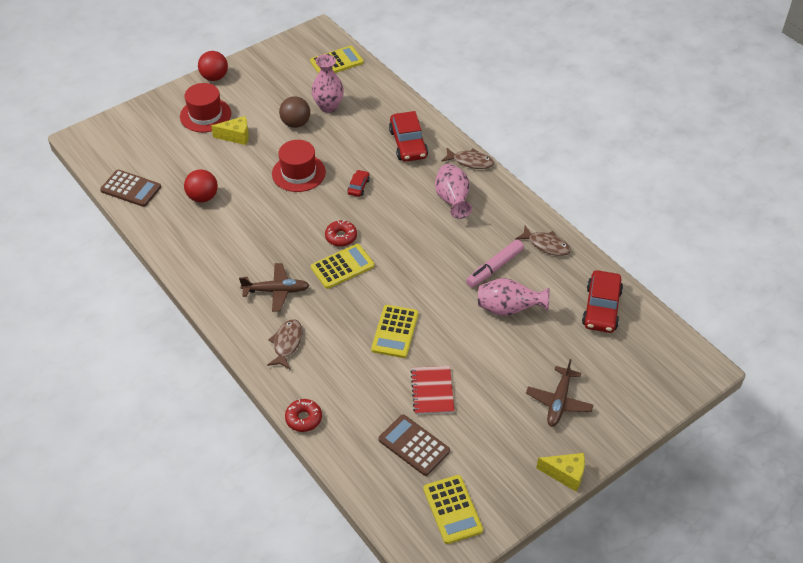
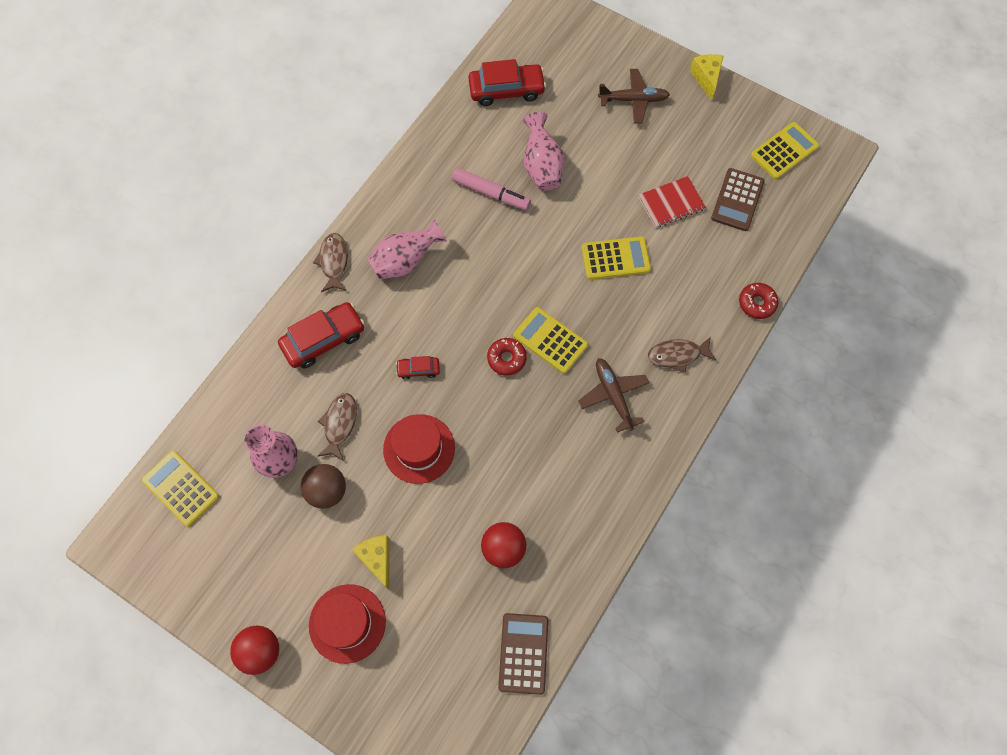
camera: 110 degrees left, 20 degrees up
(546, 245) = (440, 155): brown fish -> brown fish (339, 424)

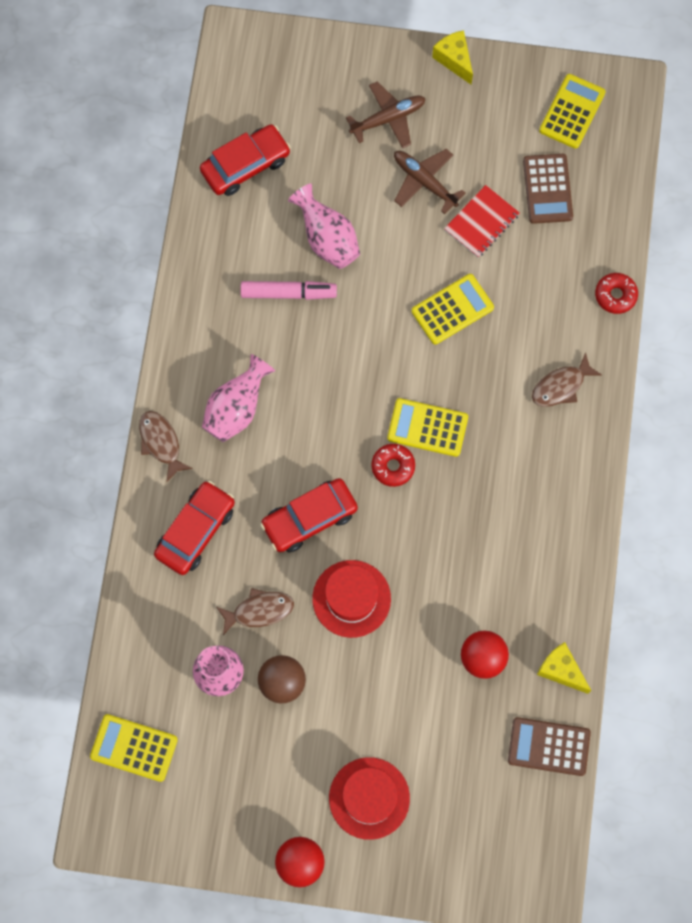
camera: 25 degrees left, 5 degrees up
(339, 424) = (259, 611): brown fish -> brown fish turned 90 degrees clockwise
(377, 559) = (366, 725): yellow cheese -> yellow cheese (561, 670)
(418, 369) = (309, 518): red car -> red car, size x1.97
(523, 653) = (548, 746): brown calculator -> brown calculator turned 60 degrees counterclockwise
(613, 395) = (517, 457): brown plane -> brown plane (424, 182)

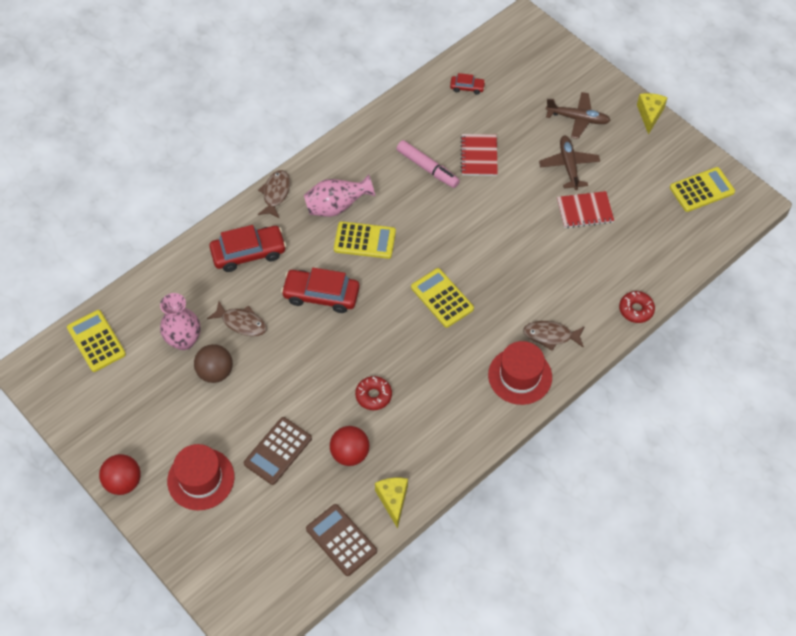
camera: 40 degrees right, 15 degrees down
(245, 165) = (467, 87): red car -> red car, size x0.51
(327, 239) = (479, 156): pink vase -> red notebook
(351, 598) = (302, 357): red hat -> red hat (520, 376)
(393, 466) = (399, 304): red donut -> red donut (373, 395)
(452, 309) = (520, 245): yellow calculator -> yellow calculator (364, 240)
(547, 189) = (645, 221): brown calculator -> brown calculator (278, 451)

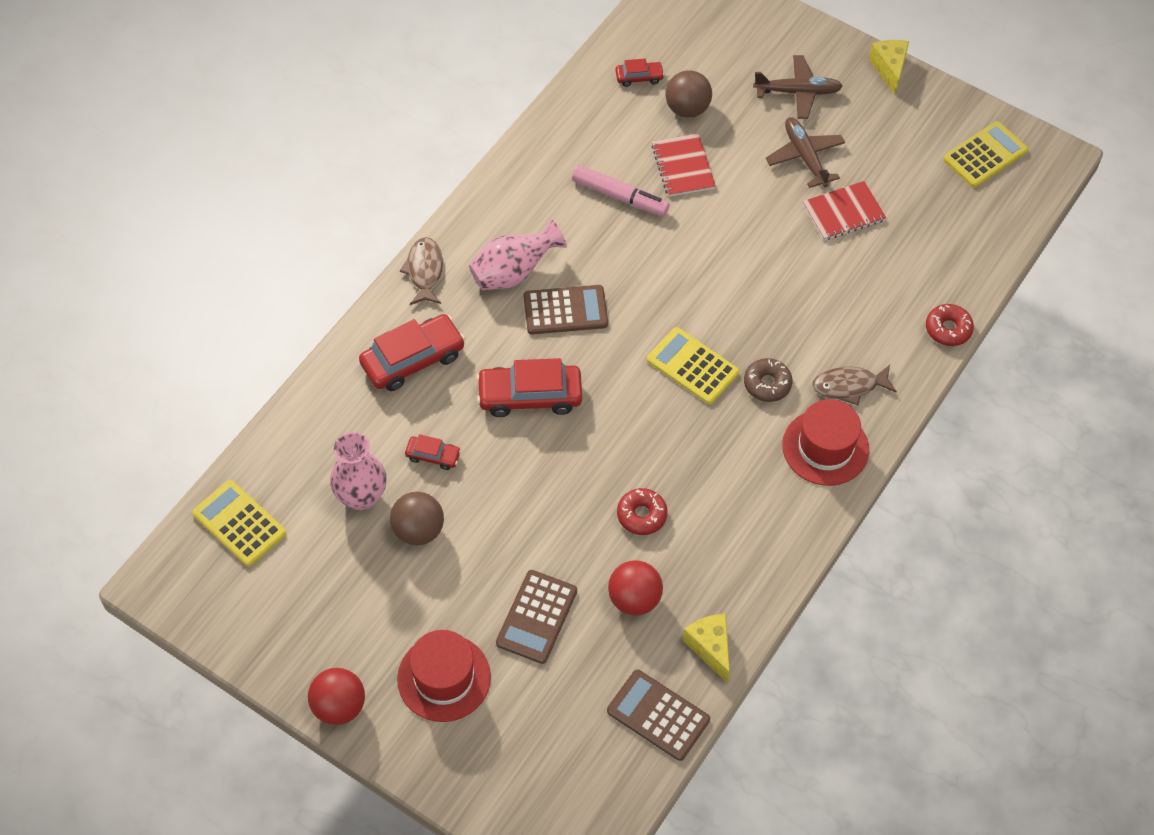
camera: 15 degrees left, 0 degrees up
(241, 323) = (433, 456): brown fish -> red car
(364, 240) = (565, 310): yellow calculator -> brown calculator
(491, 322) = (767, 384): none -> brown donut
(494, 116) = (687, 109): none -> brown ball

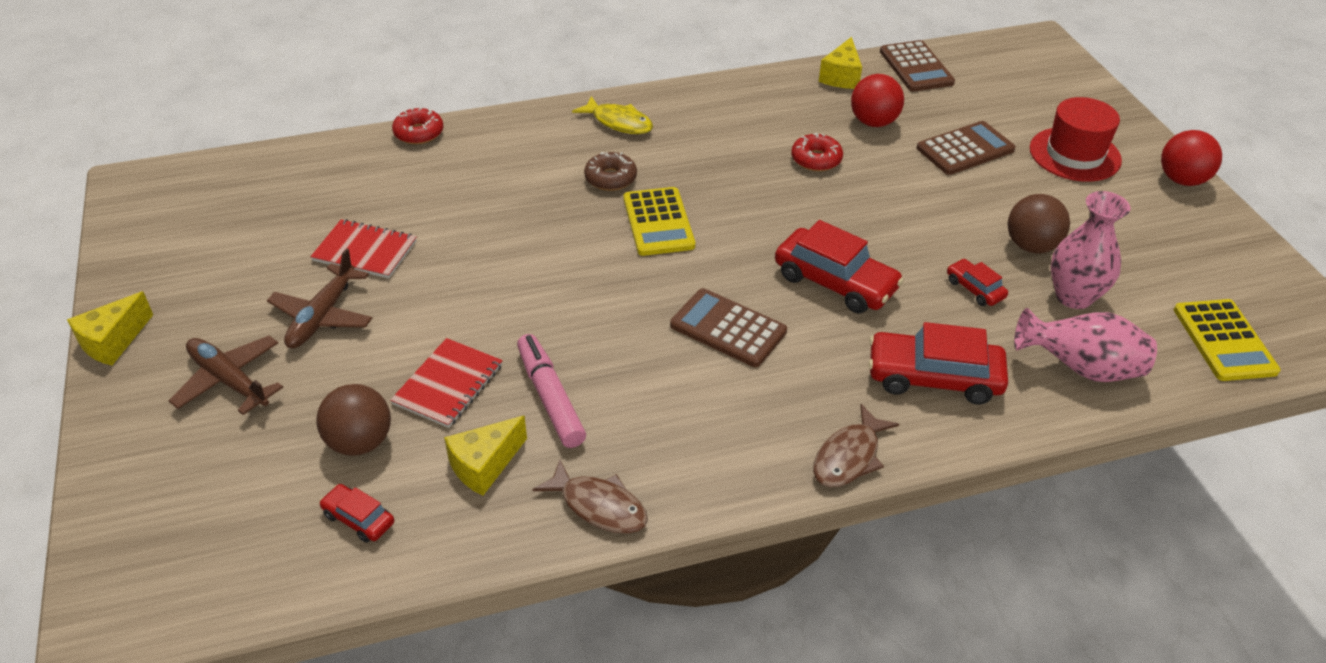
camera: 140 degrees left, 15 degrees down
(514, 272) = (747, 394): pink vase -> pink vase (1080, 369)
(611, 139) = (484, 465): none -> yellow cheese
(825, 447) = (618, 122): red hat -> yellow fish
(849, 386) = (547, 143): brown fish -> brown fish (599, 506)
(985, 155) = (178, 218): yellow calculator -> none

